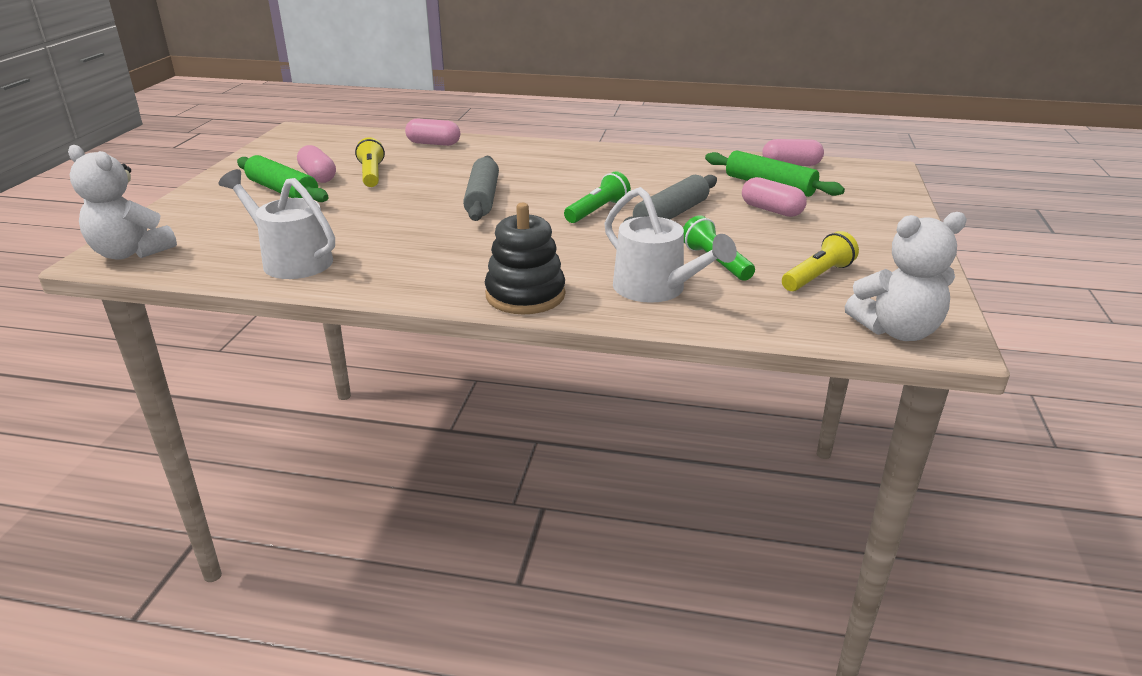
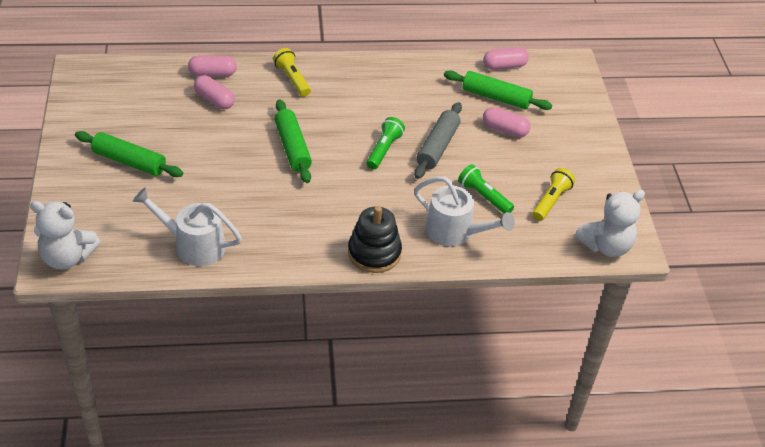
camera: 20 degrees left, 15 degrees up
(318, 176) = (144, 136): pink capsule -> pink capsule (214, 100)
(371, 174) = (187, 127): yellow flashlight -> yellow flashlight (292, 79)
(482, 199) = (292, 147): grey rolling pin -> green rolling pin

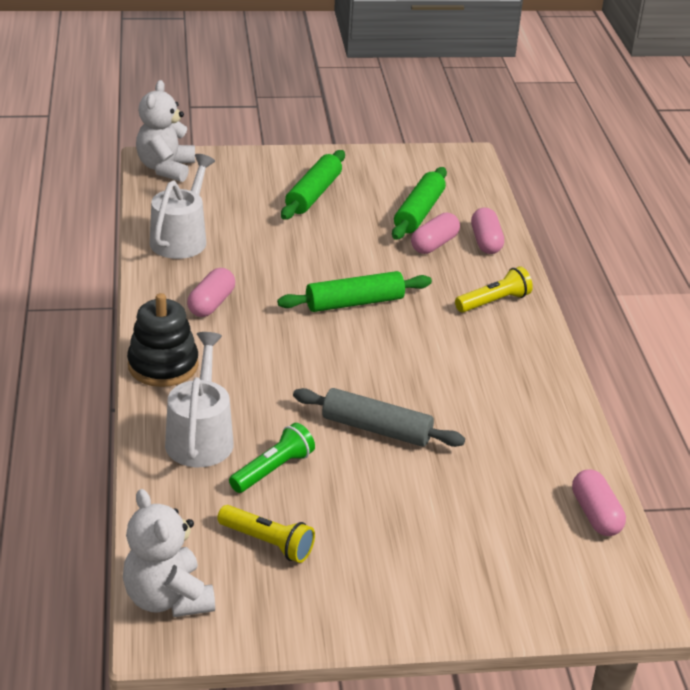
camera: 90 degrees right, 10 degrees down
(384, 150) = (362, 378): green flashlight -> none
(454, 232) = (200, 437): white watering can -> white watering can turned 150 degrees clockwise
(496, 97) = (508, 498): green rolling pin -> green rolling pin (419, 213)
(505, 129) = (429, 503): pink capsule -> pink capsule (211, 304)

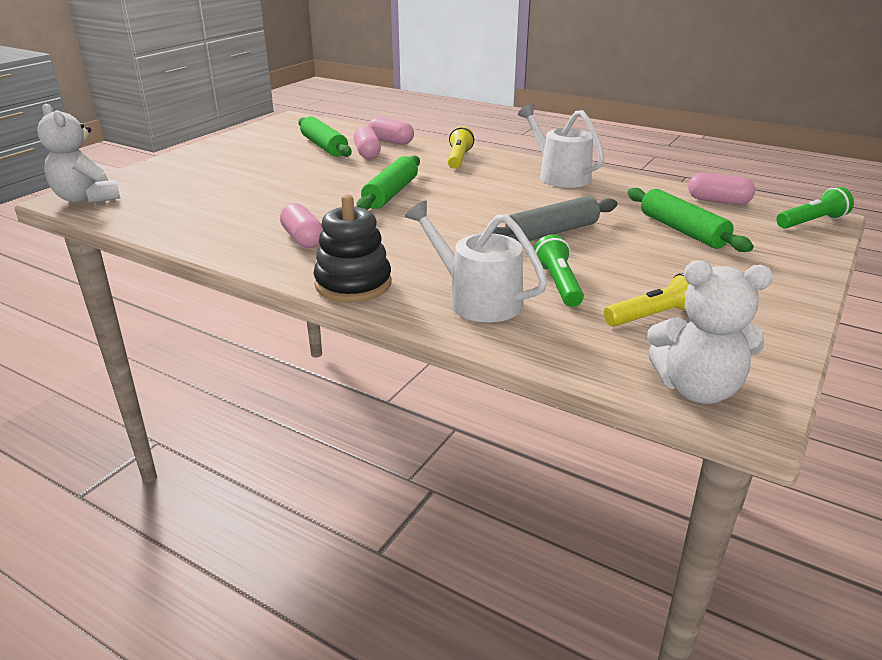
camera: 50 degrees left, 5 degrees down
(181, 238) = (193, 222): white watering can -> white watering can (560, 176)
(313, 194) = (237, 165): green rolling pin -> green rolling pin (682, 230)
(616, 600) = (811, 222): none -> green flashlight

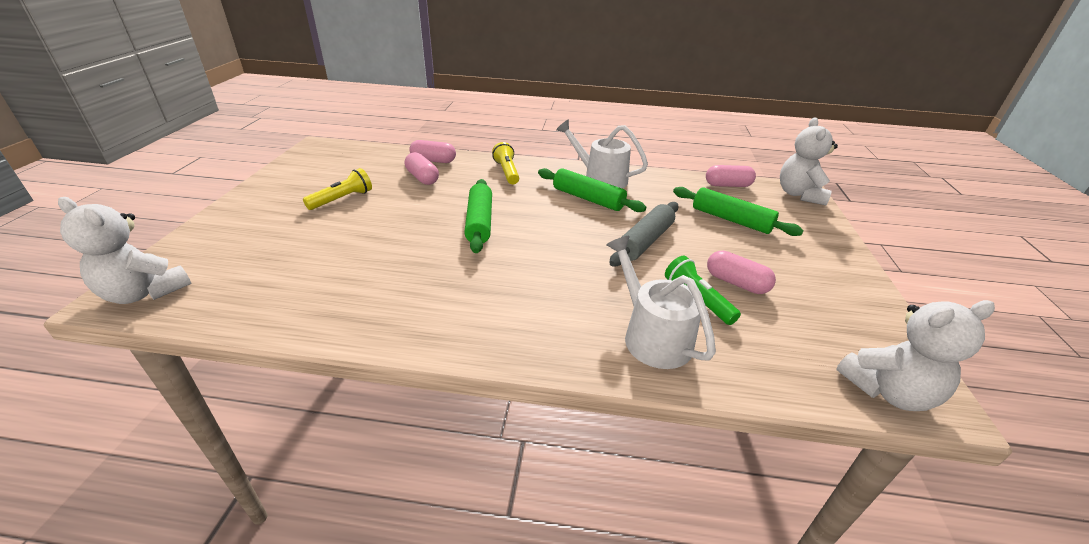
camera: 25 degrees left, 5 degrees up
(303, 239) = (439, 298): pink capsule -> pink capsule (736, 283)
(324, 146) = (375, 175): green rolling pin -> green rolling pin (588, 199)
(353, 284) = (531, 347): black stacking toy -> none
(477, 300) = (652, 336): white watering can -> white watering can turned 45 degrees clockwise
(654, 316) = (791, 317): yellow flashlight -> yellow flashlight (342, 199)
(811, 222) = (799, 195): green flashlight -> white teddy bear

